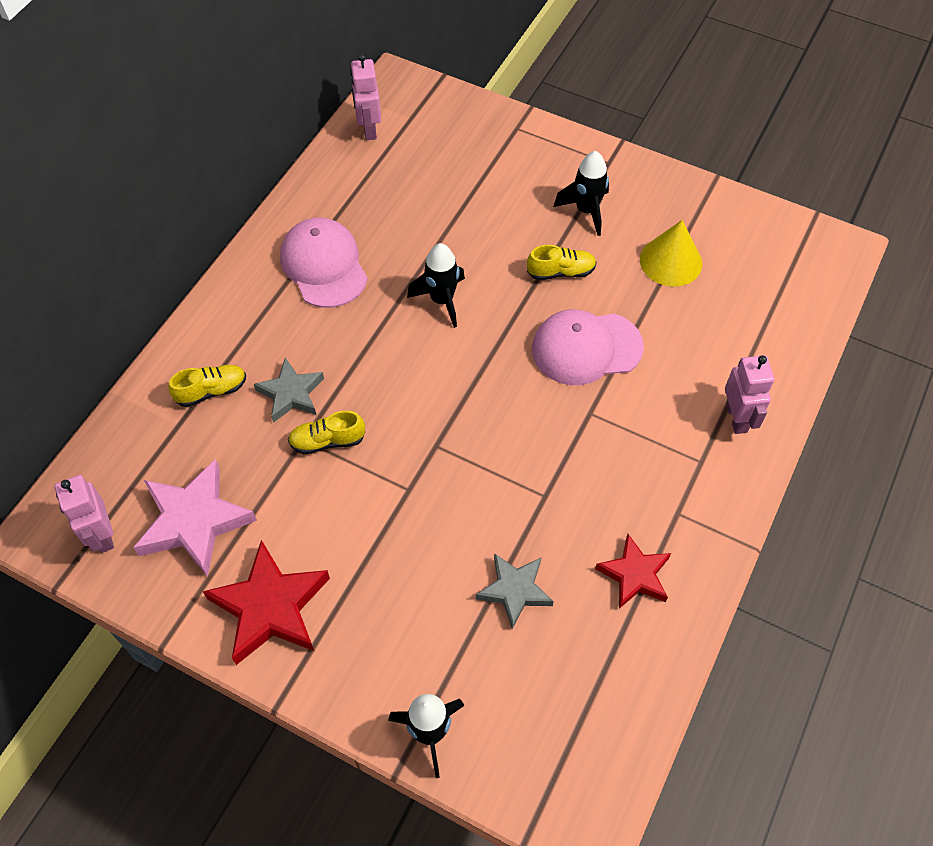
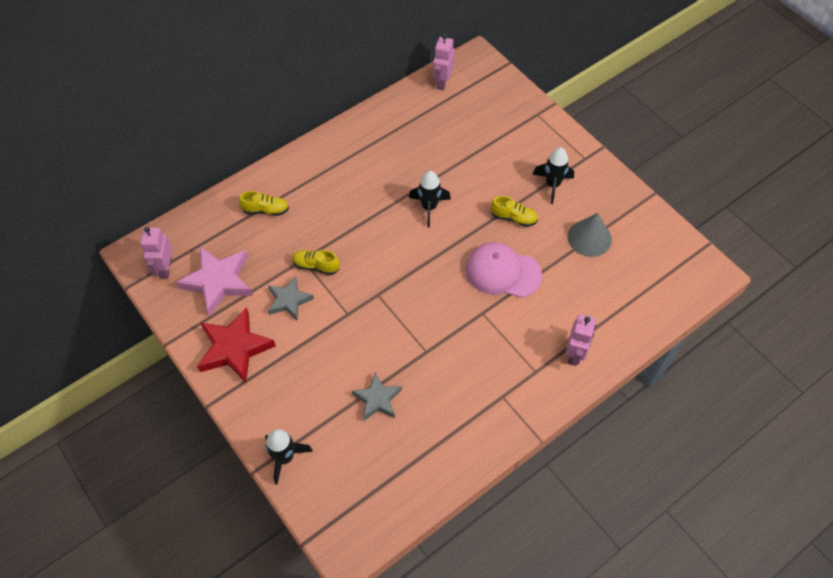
camera: 25 degrees right, 0 degrees up
(291, 393) = (310, 229): grey star -> grey star (289, 300)
(324, 265) = (369, 159): pink cap -> none
(634, 575) = (454, 421): red star -> none
(671, 261) = (589, 238): yellow cone -> grey cone

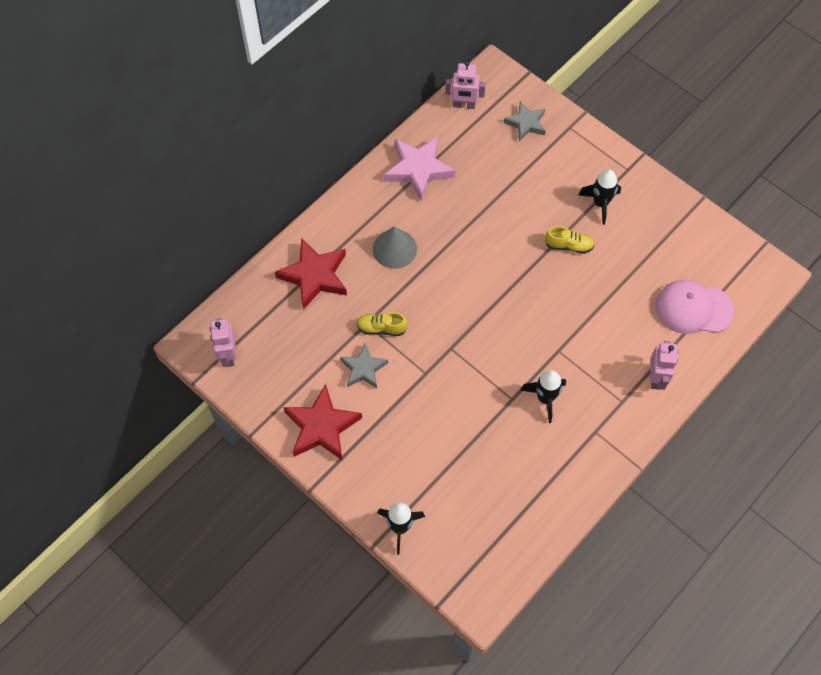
camera: 10 degrees left, 5 degrees up
(218, 282) = (286, 361): pink star -> pink star (418, 169)
(265, 210) = (314, 276): yellow shoe -> red star
(377, 399) = (475, 455): grey star -> grey star (526, 123)
(429, 207) = (481, 247): black rocket -> black rocket (545, 398)
(442, 82) = (464, 105): pink robot -> pink robot turned 90 degrees counterclockwise
(502, 272) = (569, 305): pink cap -> pink cap (693, 309)
(589, 238) = (648, 255): grey cone -> grey cone (394, 249)

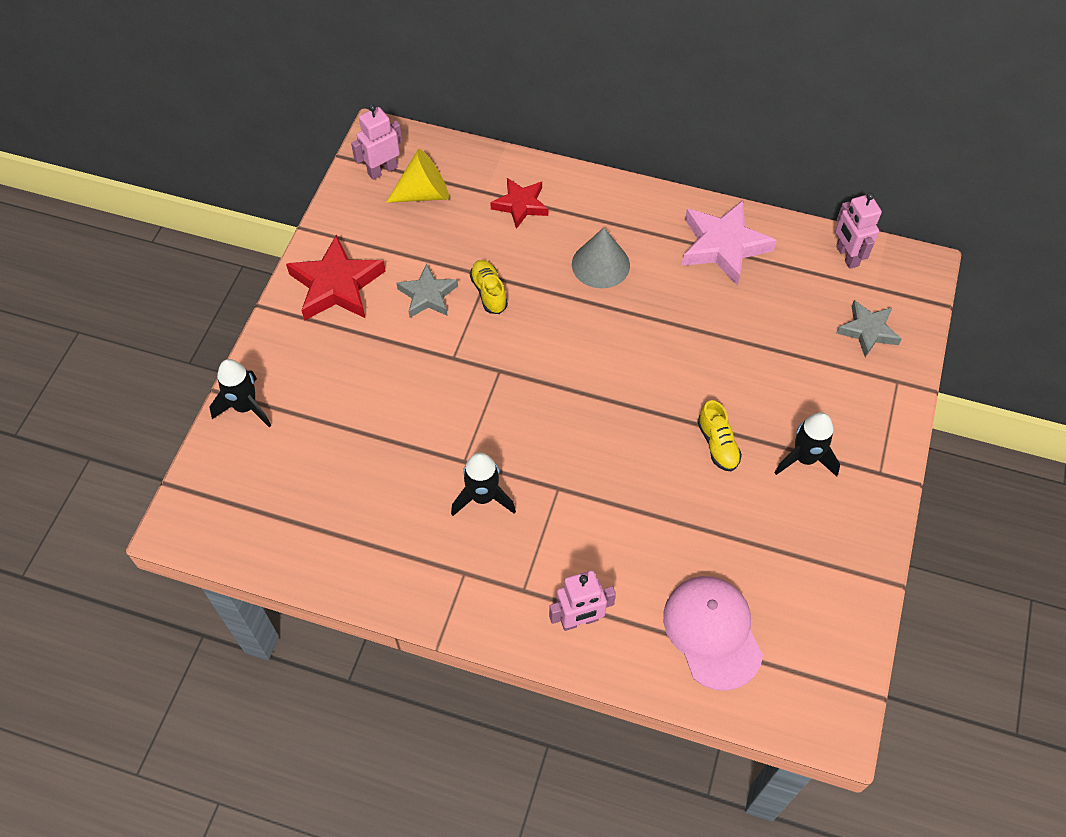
camera: 65 degrees right, 5 degrees down
(267, 335) = (424, 193): none -> yellow cone
(314, 276) = (520, 205): red star -> red star, size x0.63

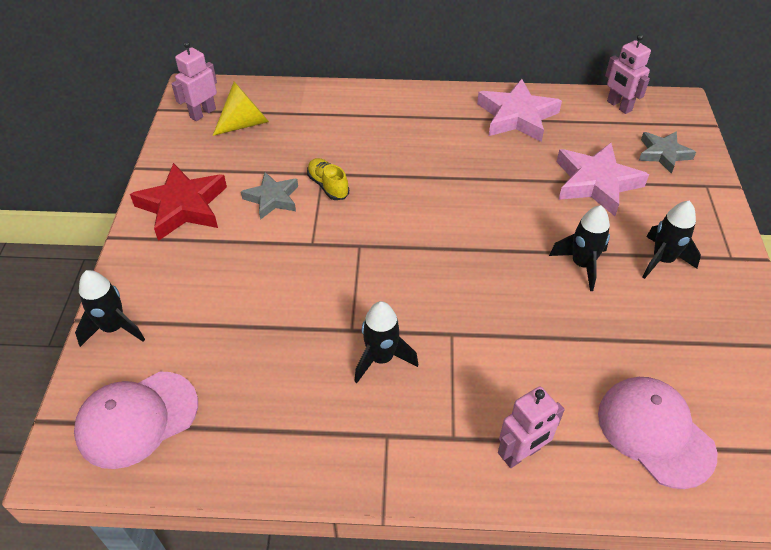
camera: 15 degrees left, 10 degrees down
(249, 502) = (137, 419): none -> pink cap
(520, 205) = (334, 117): red star -> none
(600, 264) = (419, 147): grey cone -> none
(717, 444) = (581, 265): yellow shoe -> black rocket
(775, 351) = (596, 183): none -> pink star

